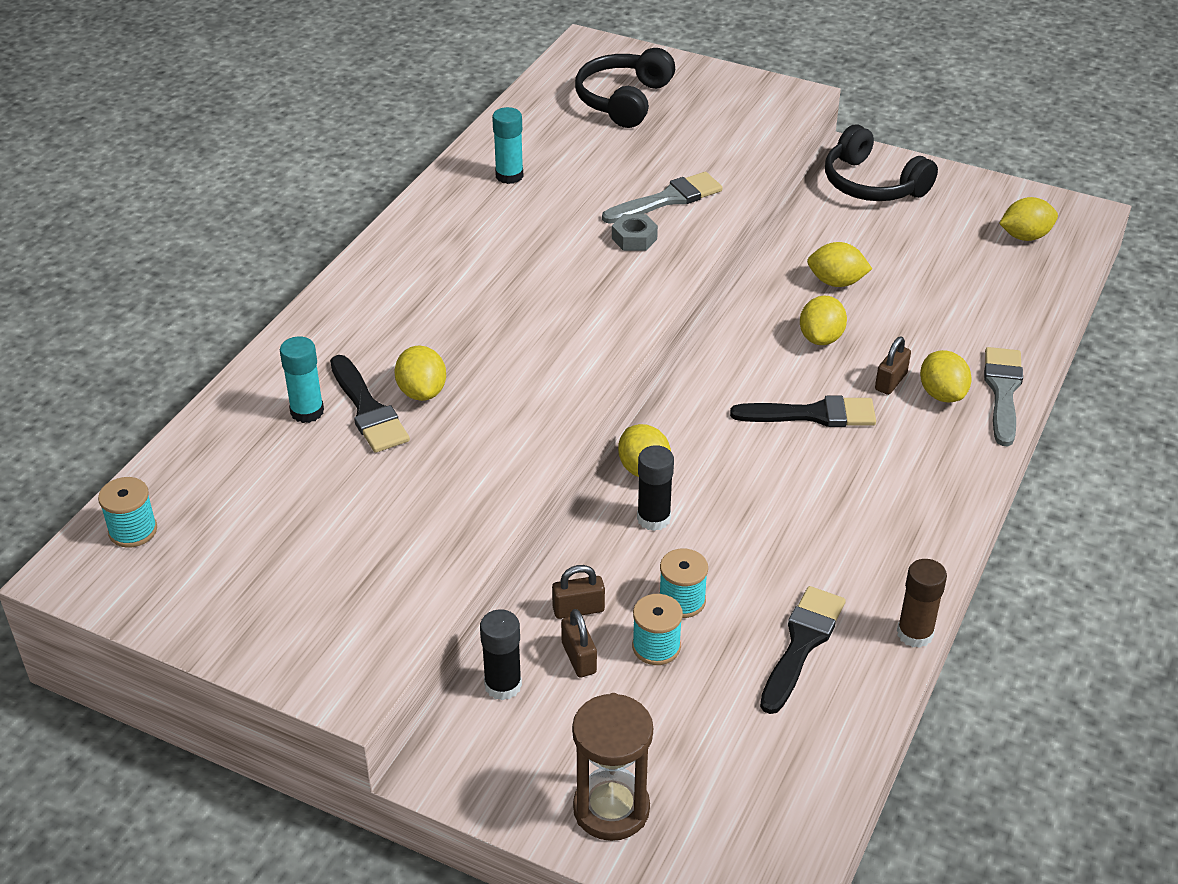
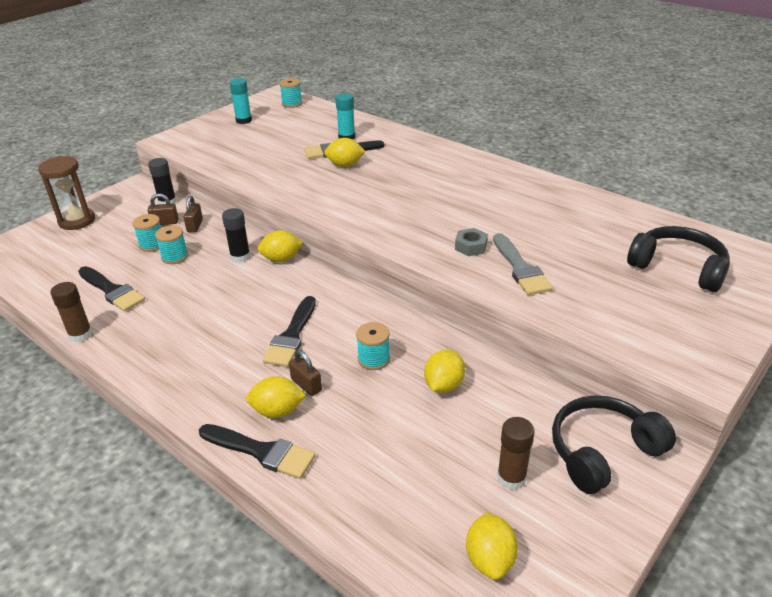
camera: 105 degrees right, 5 degrees down
(509, 176) = (561, 207): turquoise glue stick -> turquoise glue stick (243, 120)
(821, 338) = (374, 359): yellow lemon -> turquoise spool
(934, 231) = (511, 477): none -> brown glue stick
(1002, 391) = (261, 451): grey brush -> black brush

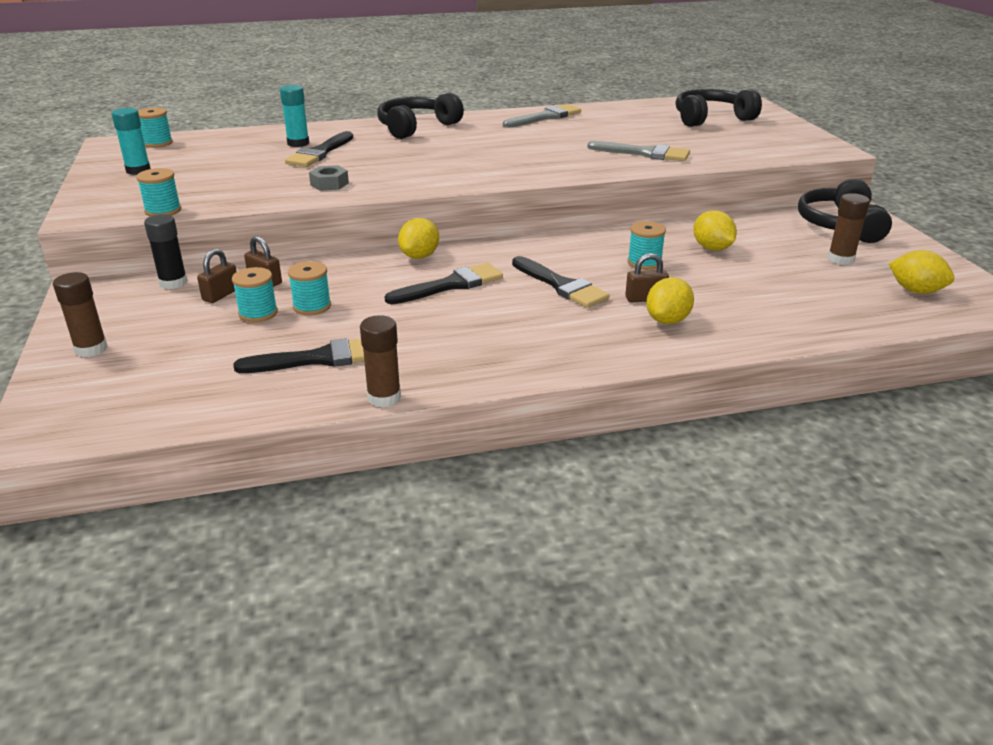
camera: 55 degrees left, 5 degrees down
(77, 221) = (91, 349): brown hourglass -> brown glue stick
(193, 155) = (163, 211): none -> turquoise spool
(240, 256) = (378, 273): black glue stick -> none
(261, 451) = (717, 342): black brush -> black brush (450, 285)
(345, 165) = (354, 158): yellow lemon -> none
(436, 157) = (416, 127): none -> black headphones
(470, 247) = (588, 157): grey nut -> grey nut (329, 184)
(540, 192) = (545, 117): none -> grey brush

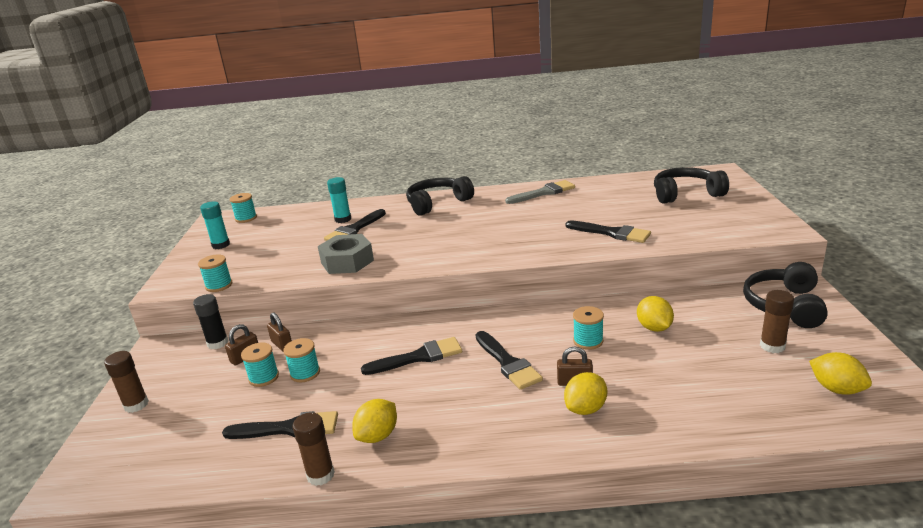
camera: 15 degrees right, 5 degrees down
(329, 184) = (347, 261): grey nut -> grey nut, size x1.83
(419, 256) = (406, 325): yellow lemon -> yellow lemon (378, 436)
(644, 153) = (611, 233): grey brush -> black brush

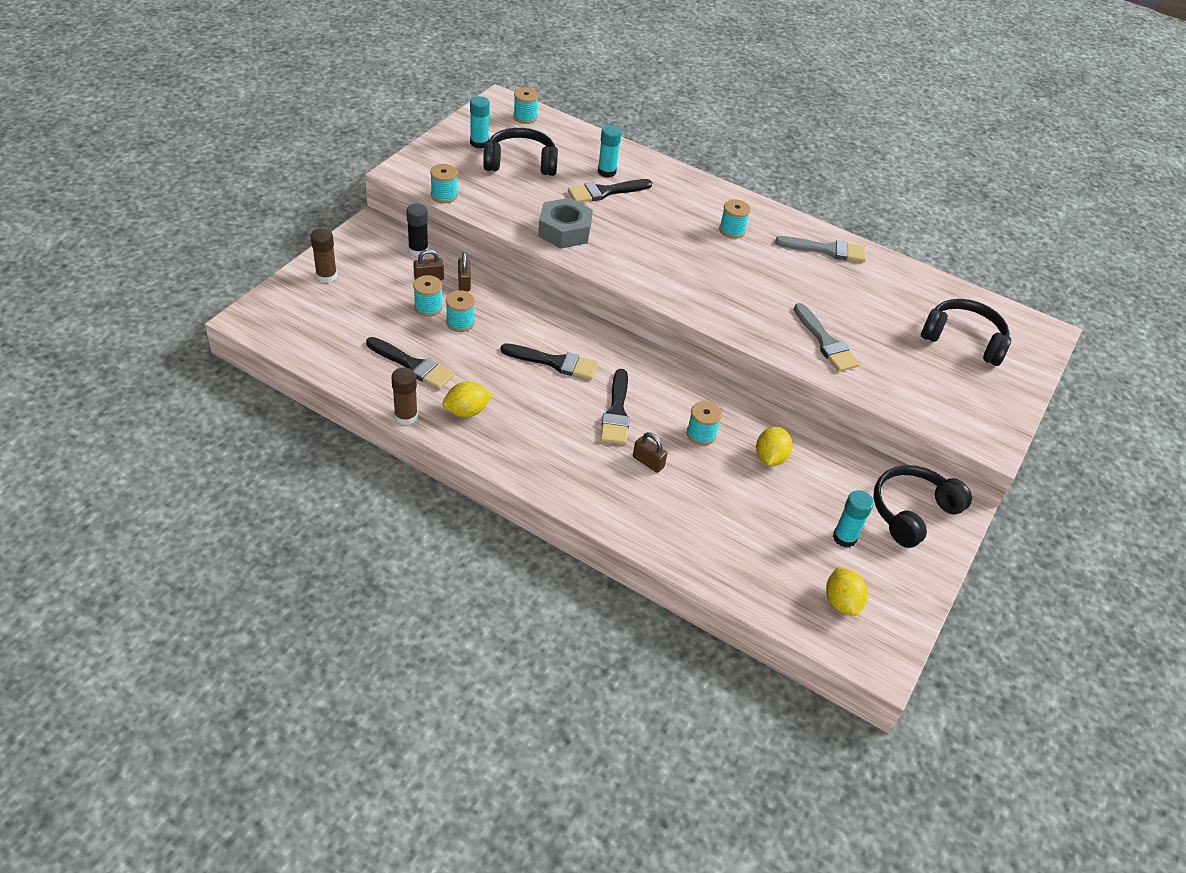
camera: 25 degrees right, 20 degrees up
(437, 203) = (711, 202): black headphones -> black headphones (520, 163)
(470, 210) = (732, 230): none -> turquoise spool
(585, 409) = (631, 488): yellow lemon -> none
(611, 233) = (825, 342): black brush -> grey brush
(772, 346) = (844, 537): brown glue stick -> turquoise glue stick

